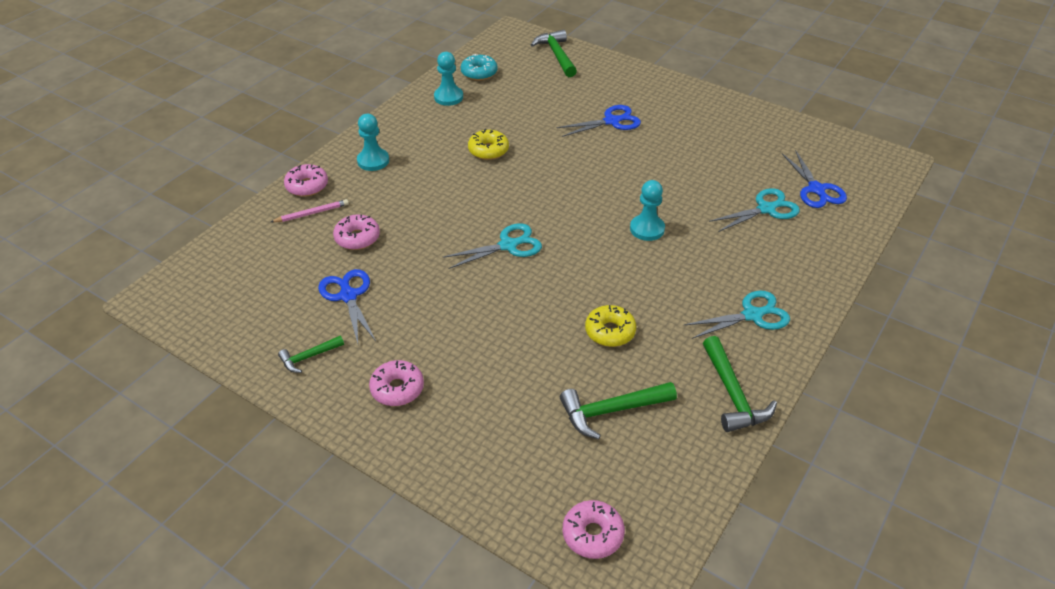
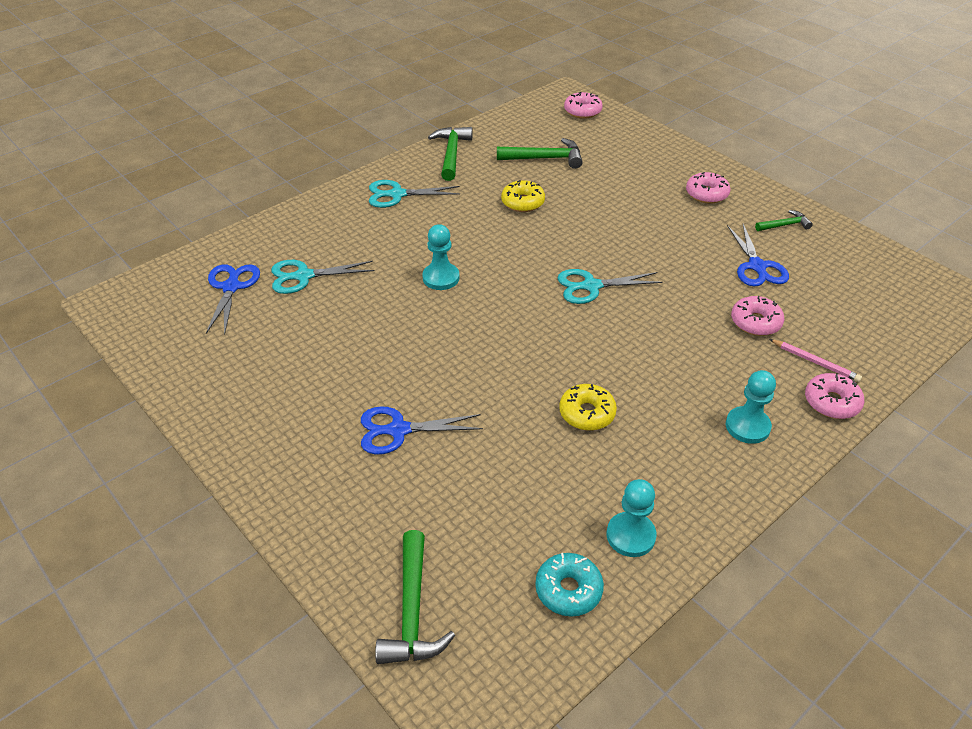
camera: 165 degrees left, 0 degrees up
(312, 213) = (815, 362): pink pencil -> pink pencil turned 135 degrees counterclockwise

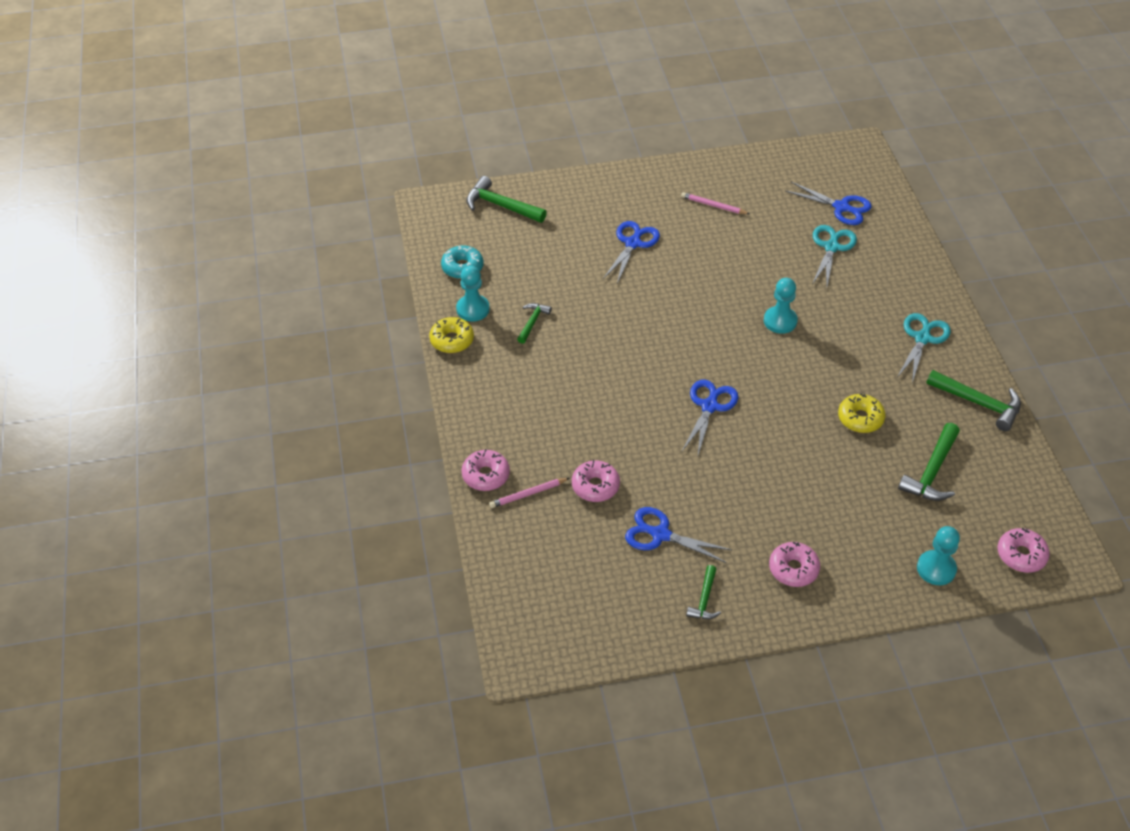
camera: 120 degrees right, 5 degrees up
(283, 385) = (713, 205): none -> pink pencil
(587, 413) = (579, 336): yellow donut -> yellow donut (452, 340)
(590, 286) = (709, 406): turquoise scissors -> blue scissors
(601, 464) = (532, 322): none -> green hammer
(747, 426) = (503, 413): turquoise pawn -> turquoise pawn (936, 569)

